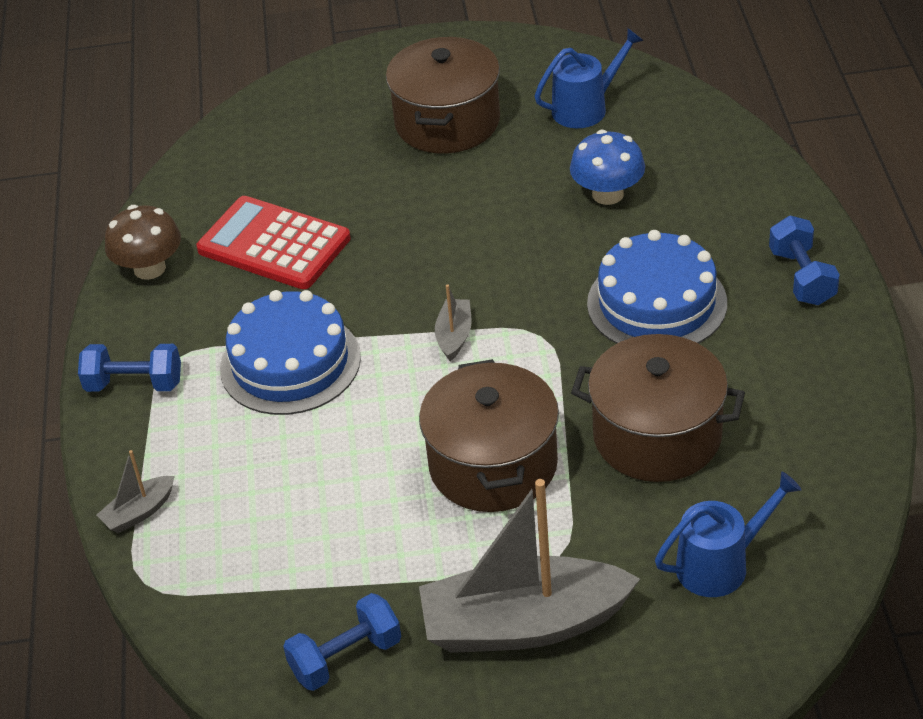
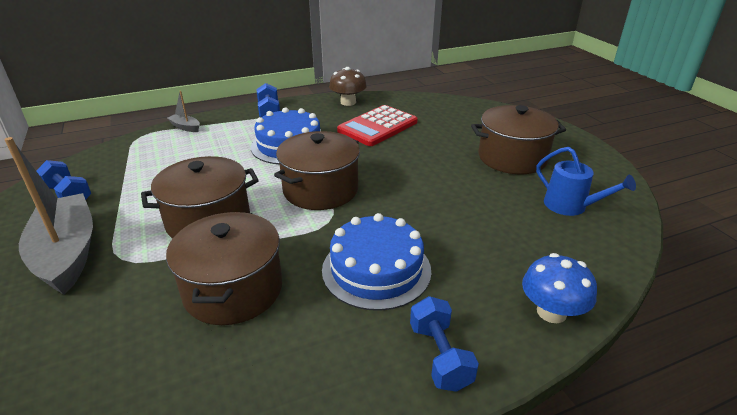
camera: 70 degrees right, 10 degrees down
(274, 244) = (377, 126): red calculator -> red calculator turned 150 degrees counterclockwise
(454, 336) = (320, 190): grey boat -> brown pot
(607, 194) = (484, 229): blue mushroom -> blue mushroom (551, 312)
(720, 564) = (90, 344): blue watering can -> none
(802, 277) = (440, 356): blue dumbbell -> blue dumbbell turned 75 degrees counterclockwise

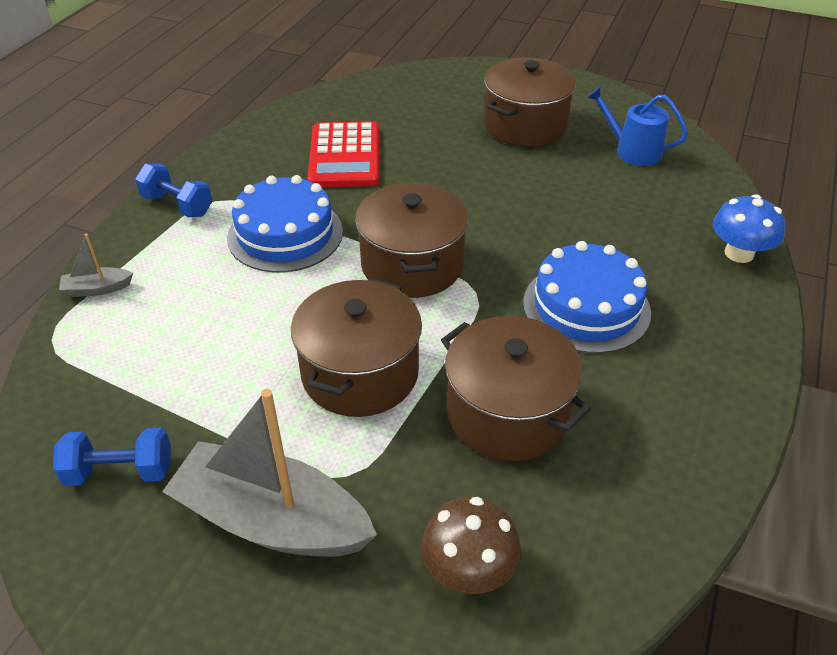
camera: 45 degrees left, 10 degrees up
(348, 102) = (255, 140): brown mushroom -> brown mushroom (469, 570)
(440, 356) = (726, 339): blue dumbbell -> none
(570, 206) = (632, 151): blue watering can -> blue watering can turned 150 degrees counterclockwise

